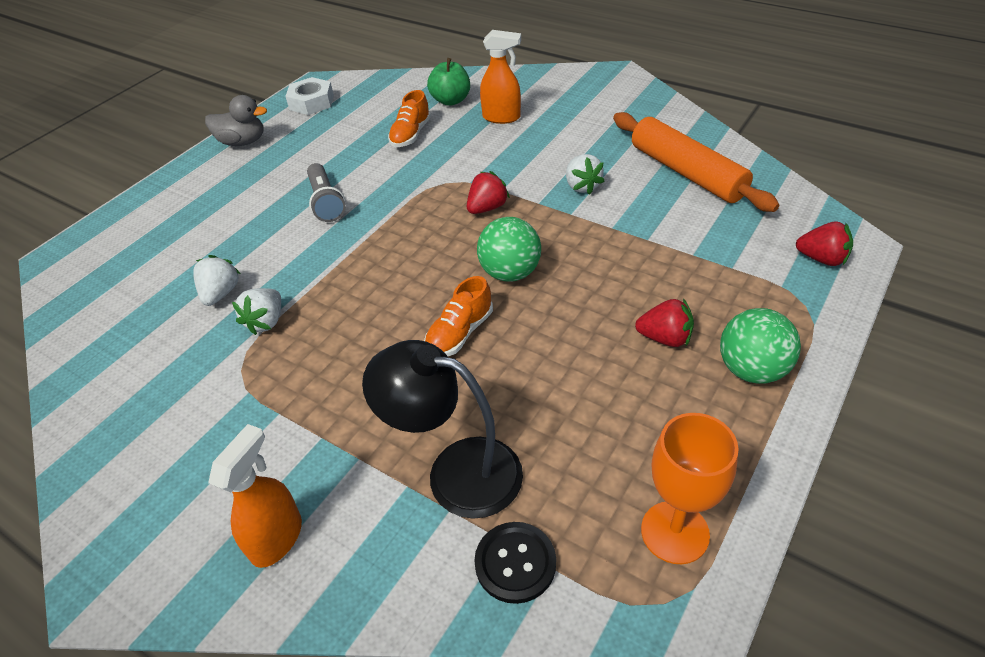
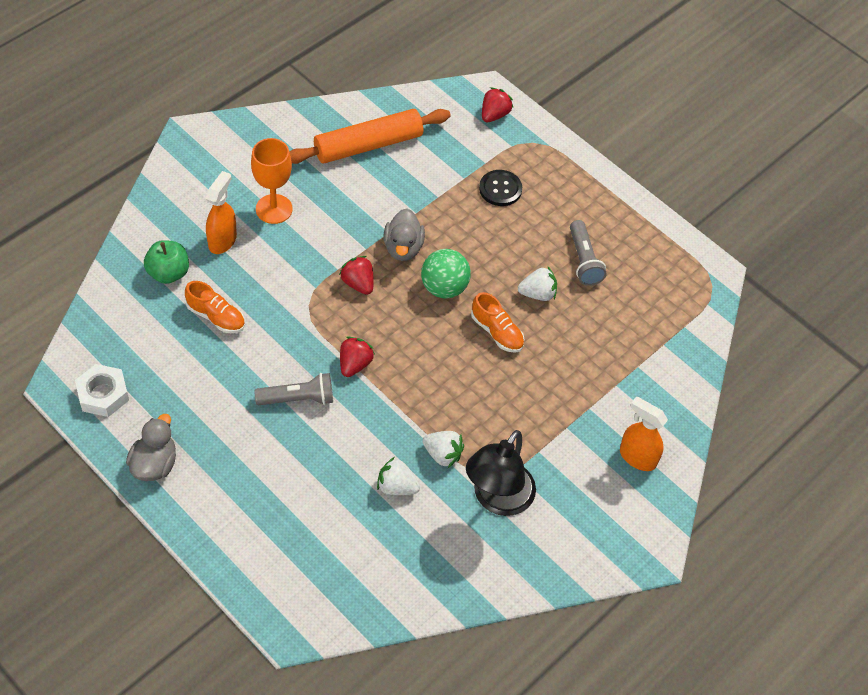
camera: 85 degrees left, 10 degrees up
(456, 471) = (612, 357): black lamp -> black lamp (497, 499)
(515, 563) = (678, 342): black button -> black button (500, 189)
(553, 228) = (403, 248): none -> grey duck
(582, 186) = (356, 214): white strawberry -> white strawberry (537, 294)
(623, 402) = (583, 260): none -> grey flashlight
(665, 338) = (538, 222): red strawberry -> red strawberry (354, 364)
(675, 532) = (675, 267): orange goblet -> orange goblet (274, 209)
(751, 369) = (577, 190): green ball -> none

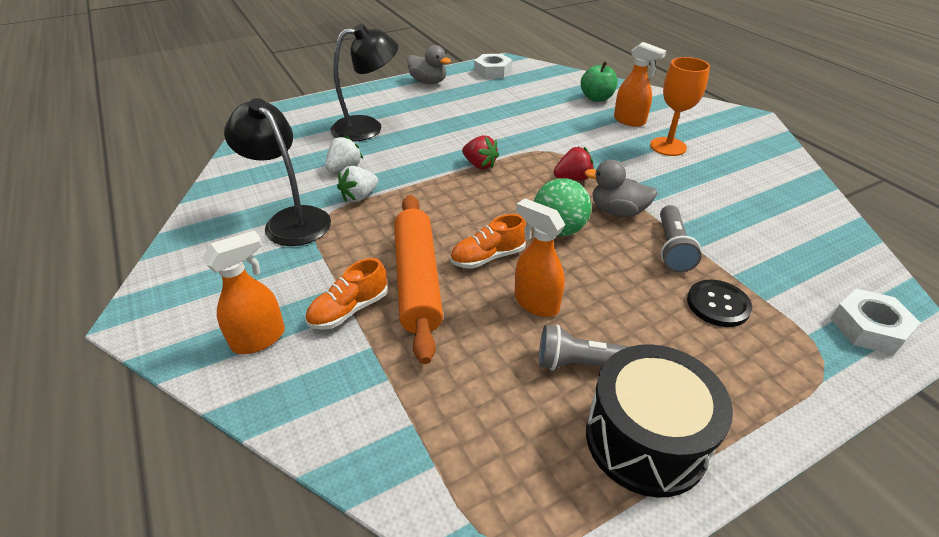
camera: 110 degrees right, 15 degrees down
(216, 317) = (549, 112): orange shoe -> orange shoe (349, 310)
(298, 399) = (456, 136): grey flashlight -> grey flashlight (672, 248)
(300, 495) = (367, 127): none -> black lamp
(368, 145) = (770, 210): orange rolling pin -> orange rolling pin (417, 281)
(494, 115) = (868, 327): red strawberry -> white nut
(537, 294) = (536, 303): white strawberry -> orange spray bottle
(627, 230) = (645, 439): none -> black drum

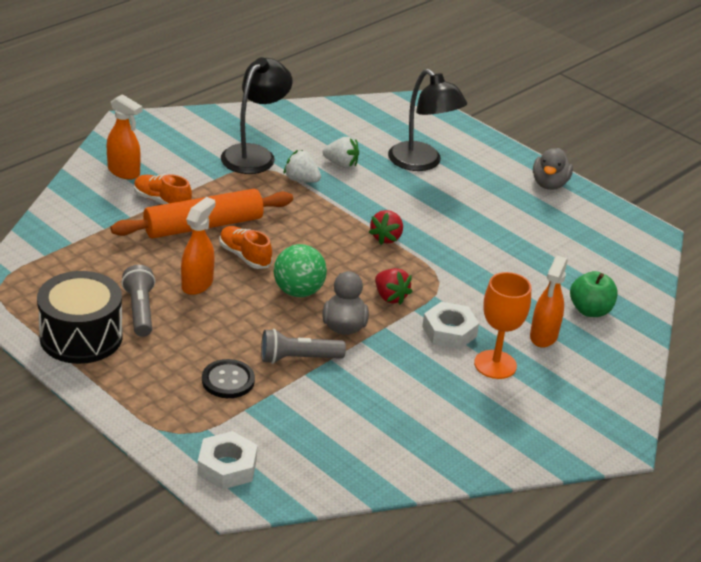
camera: 70 degrees right, 5 degrees down
(492, 71) = (612, 226): white nut -> white nut (449, 331)

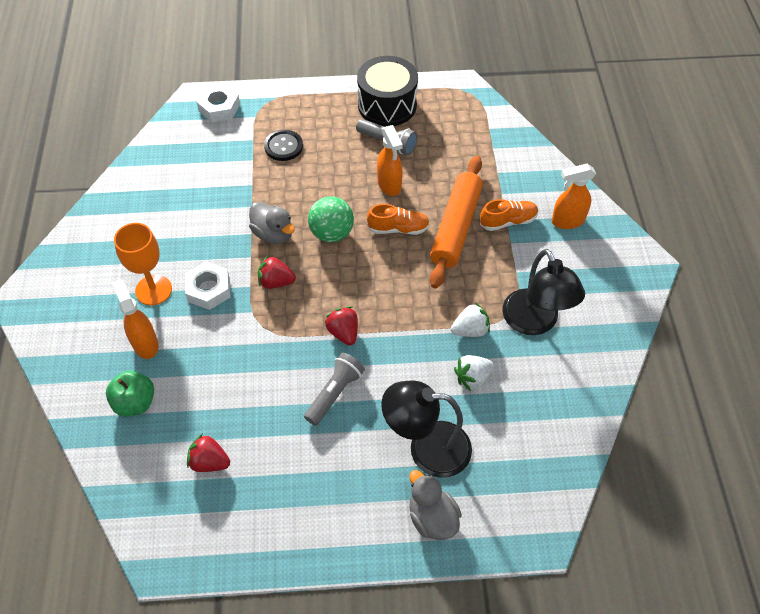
camera: 135 degrees right, 20 degrees up
(298, 358) = (268, 190): grey flashlight -> grey flashlight (335, 393)
(549, 184) = (306, 538): grey duck -> grey duck (432, 518)
(570, 248) = (209, 462): none -> red strawberry

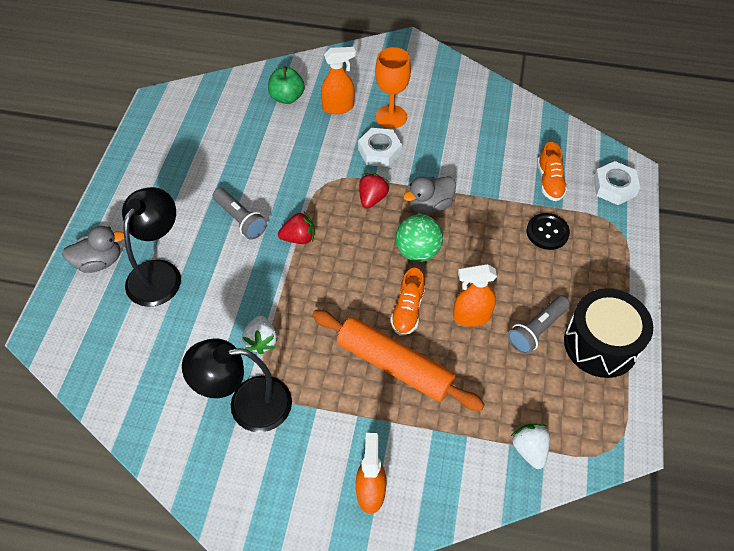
camera: 105 degrees right, 0 degrees up
(209, 462) = (217, 133): red strawberry -> none
(472, 378) = (209, 328): white strawberry -> white strawberry (529, 449)
(508, 221) = (388, 422): orange shoe -> orange shoe (549, 181)

